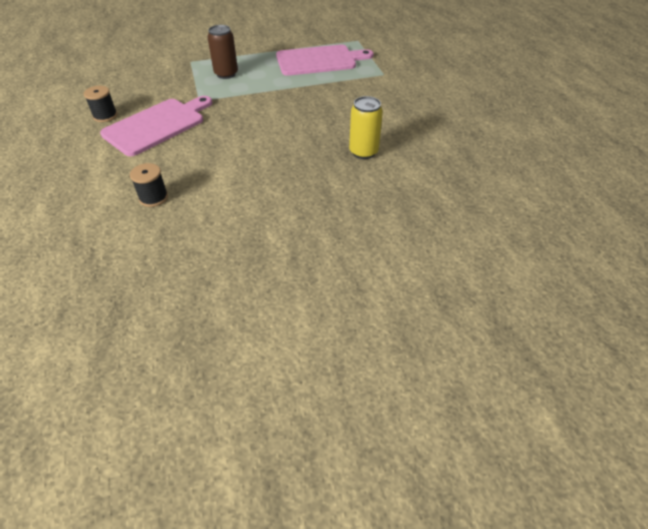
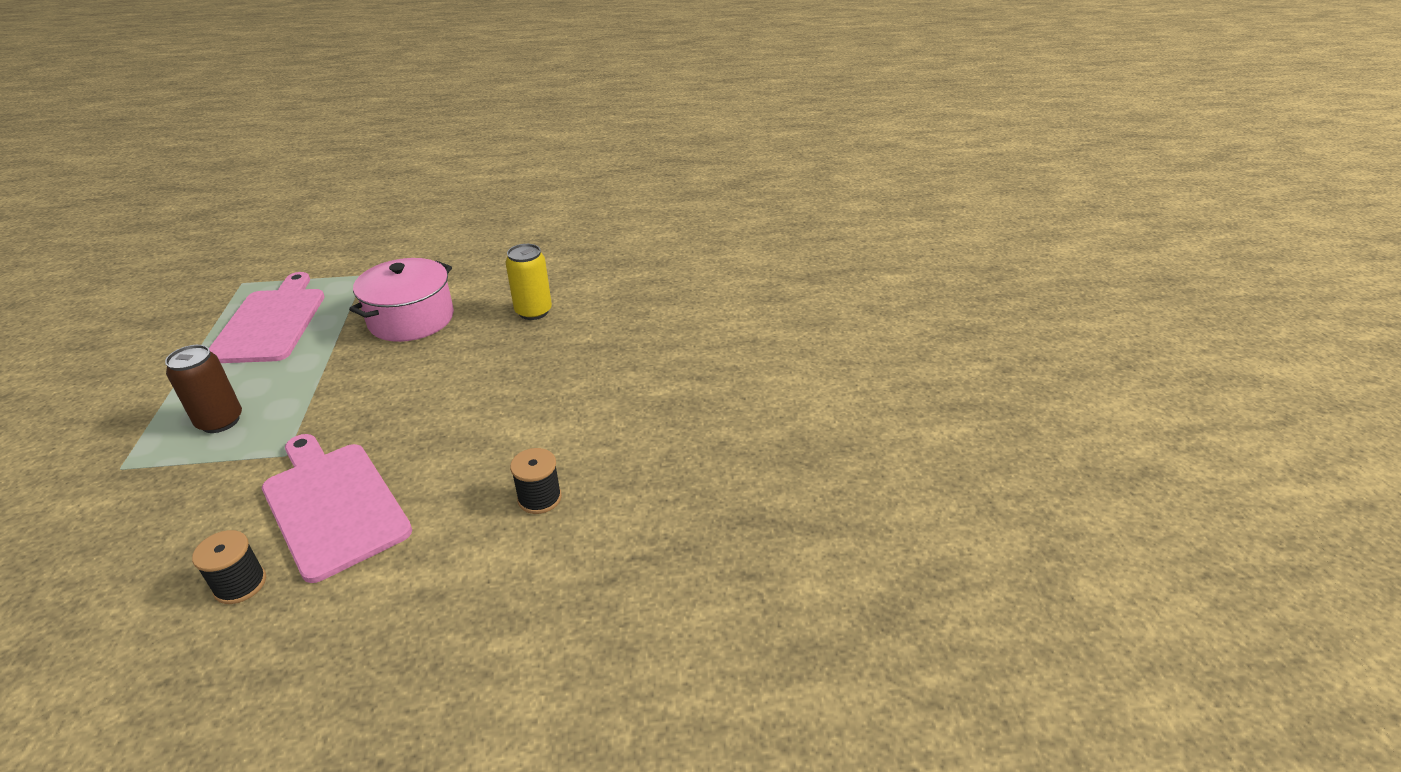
camera: 80 degrees left, 10 degrees down
(337, 104) = (411, 319): none -> pink pot

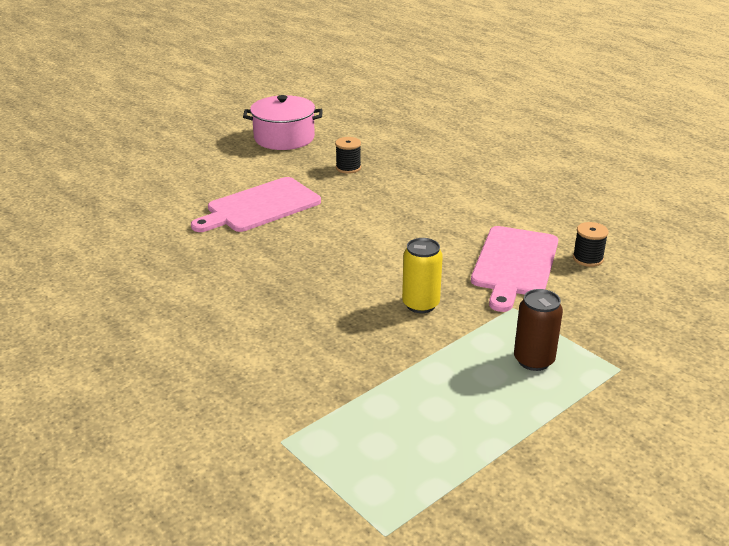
camera: 125 degrees left, 5 degrees down
(271, 322) = (416, 439): pink cutting board -> pink cutting board (260, 206)
(411, 319) = (321, 354): pink pot -> pink pot (284, 138)
(533, 312) = (248, 297): yellow can -> yellow can (420, 304)
(539, 498) = (422, 208): black spool -> black spool (348, 168)

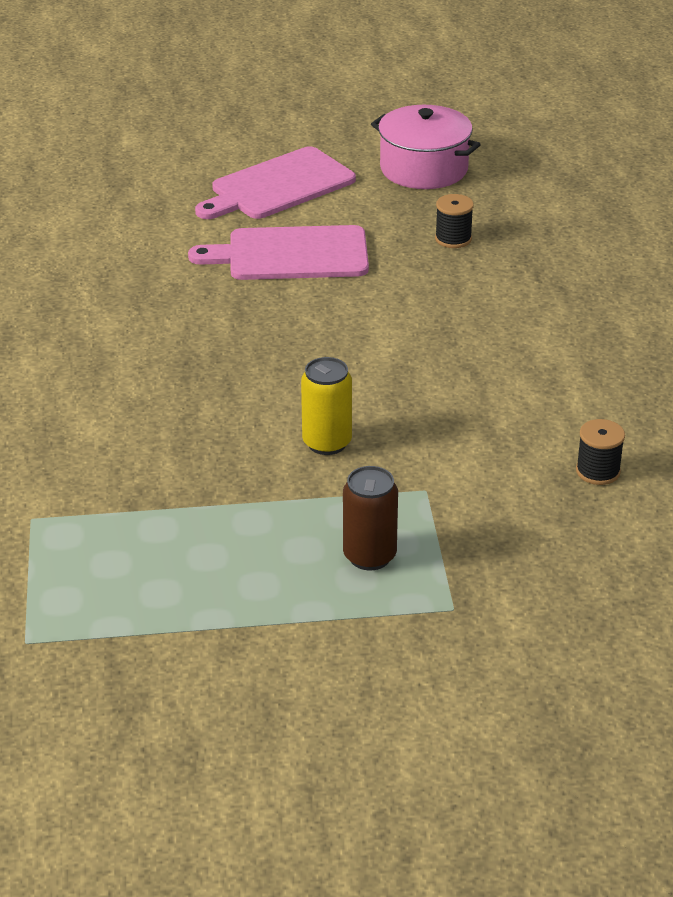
camera: 35 degrees right, 5 degrees up
(514, 264) = (496, 441): pink cutting board -> pink cutting board (278, 186)

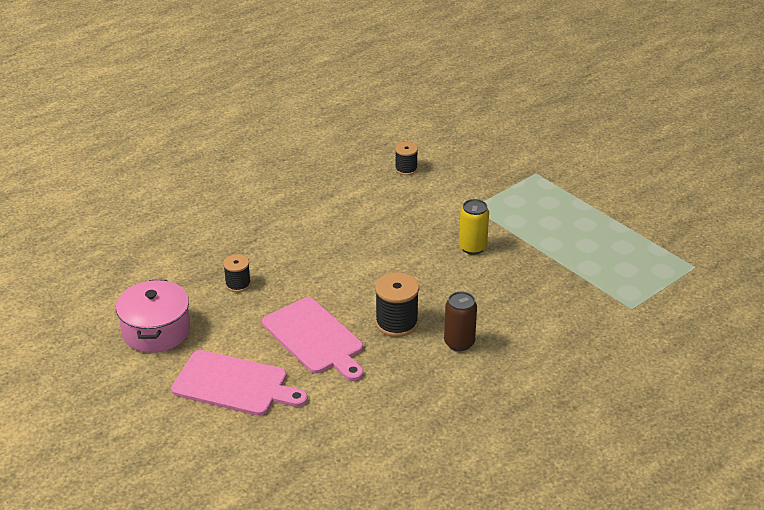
camera: 125 degrees left, 0 degrees up
(248, 317) = (396, 323): none -> black spool
(369, 556) = (532, 204): brown can -> brown can (459, 343)

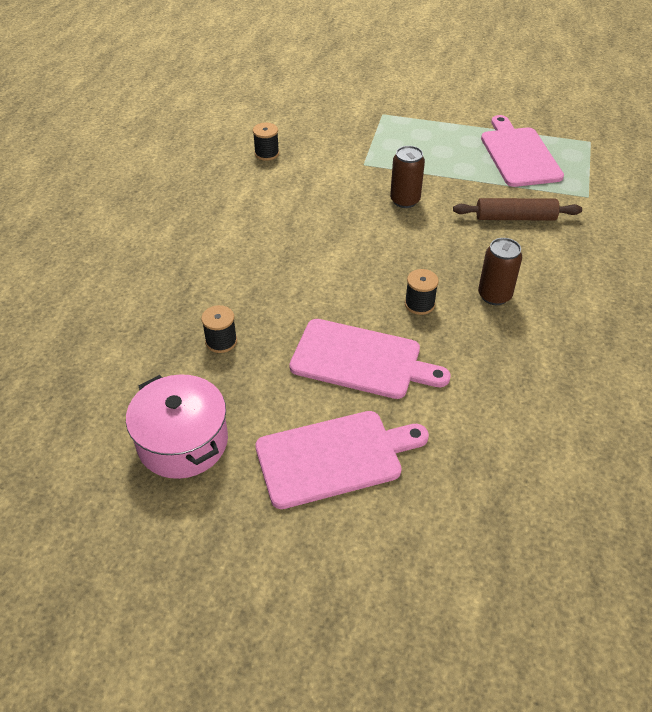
camera: 35 degrees left, 10 degrees up
(396, 323) = (419, 304): black spool -> black spool, size x0.62
(472, 247) = (405, 200): yellow can -> brown can
(546, 297) = (515, 218): none -> brown rolling pin
(614, 252) = (519, 155): none -> pink cutting board

